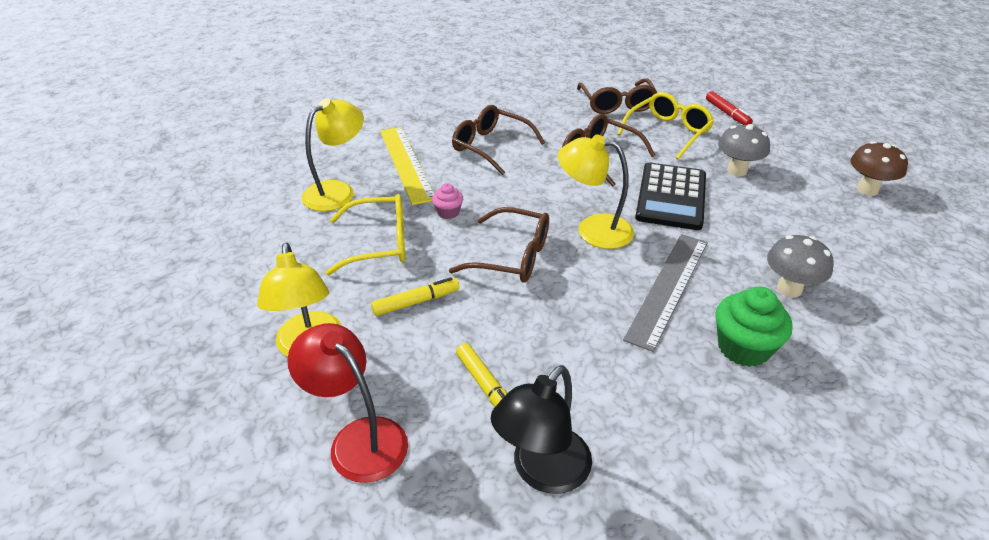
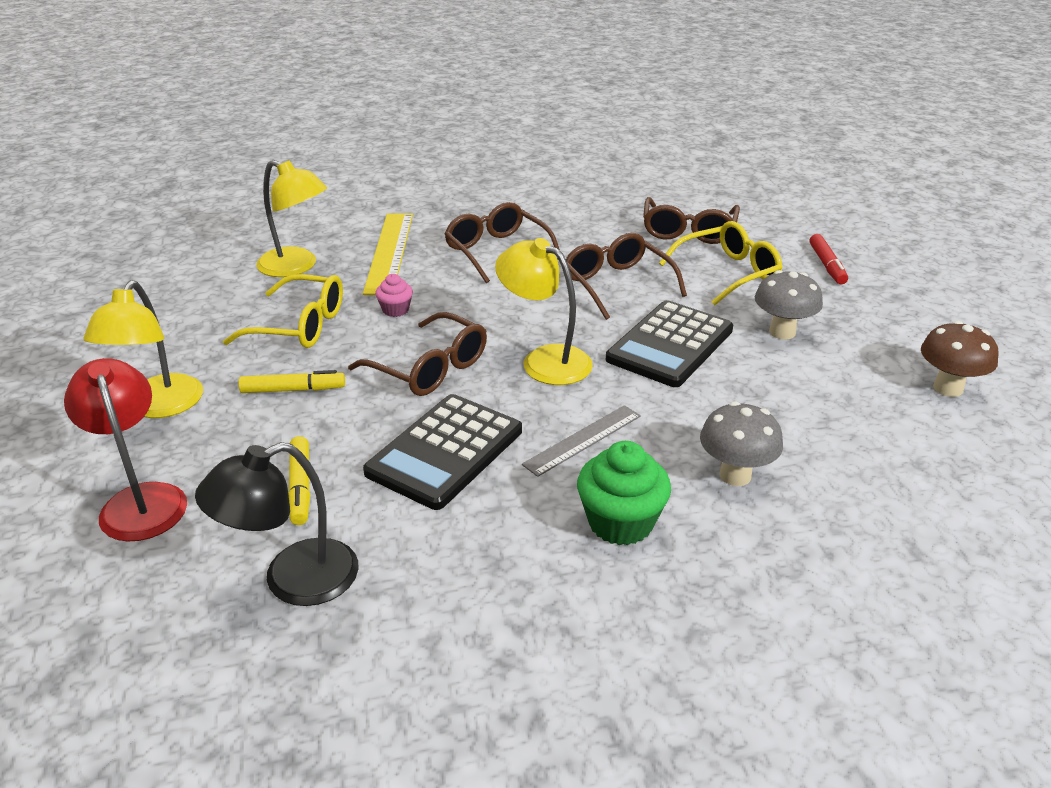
camera: 20 degrees right, 5 degrees down
(337, 191) = (296, 267): yellow lamp -> yellow lamp turned 60 degrees clockwise
(576, 324) = (445, 451): none -> black calculator
(668, 288) = (583, 440): grey ruler -> grey ruler, size x0.63

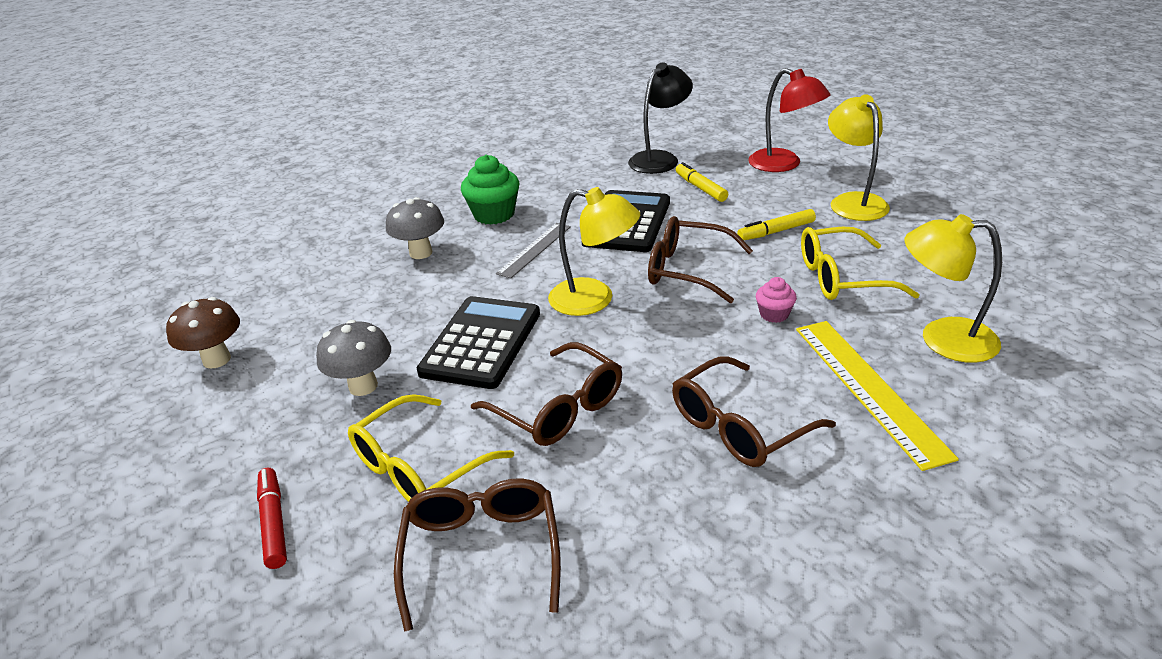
camera: 165 degrees right, 0 degrees up
(497, 251) = (739, 427): brown glasses -> brown glasses turned 105 degrees clockwise

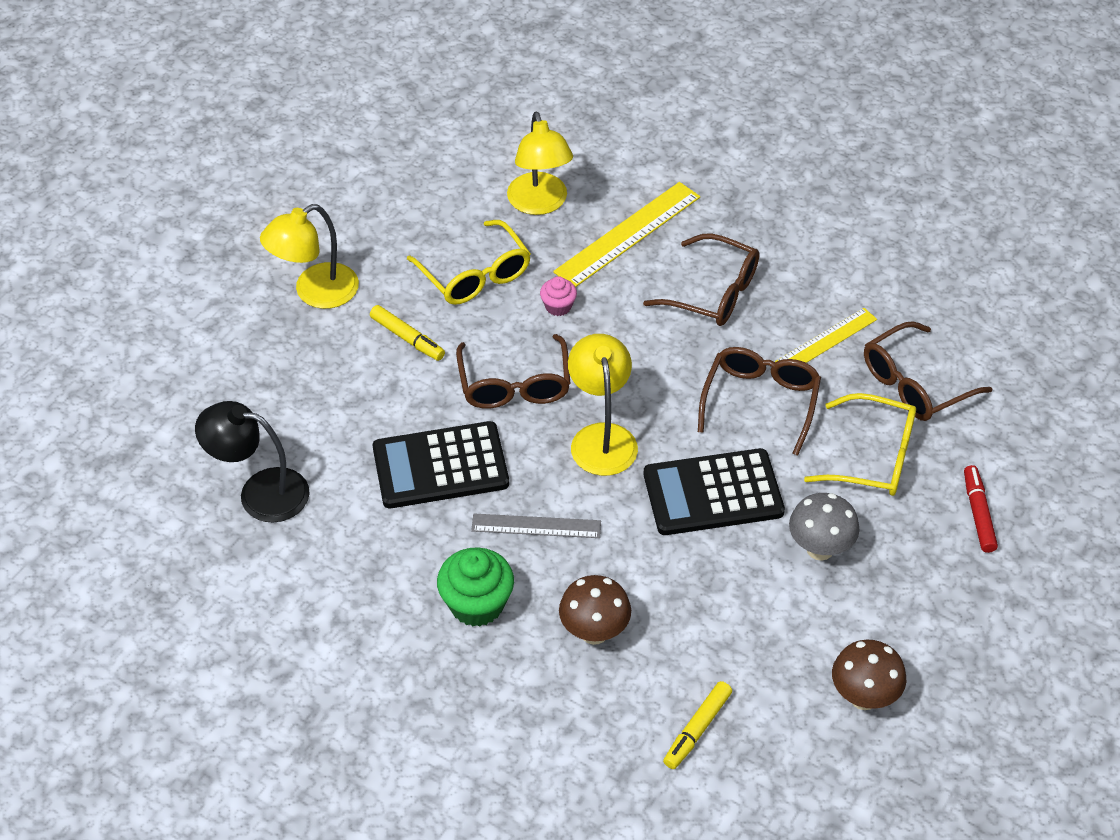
camera: 120 degrees left, 15 degrees up
(274, 523) = (978, 513): red marker -> red marker turned 135 degrees clockwise
(421, 253) = (594, 632): grey mushroom -> brown mushroom
(606, 496) = (826, 340): none -> yellow ruler
(700, 188) = (330, 427): yellow marker -> yellow marker (697, 729)
(784, 164) = (238, 368): red lamp -> none

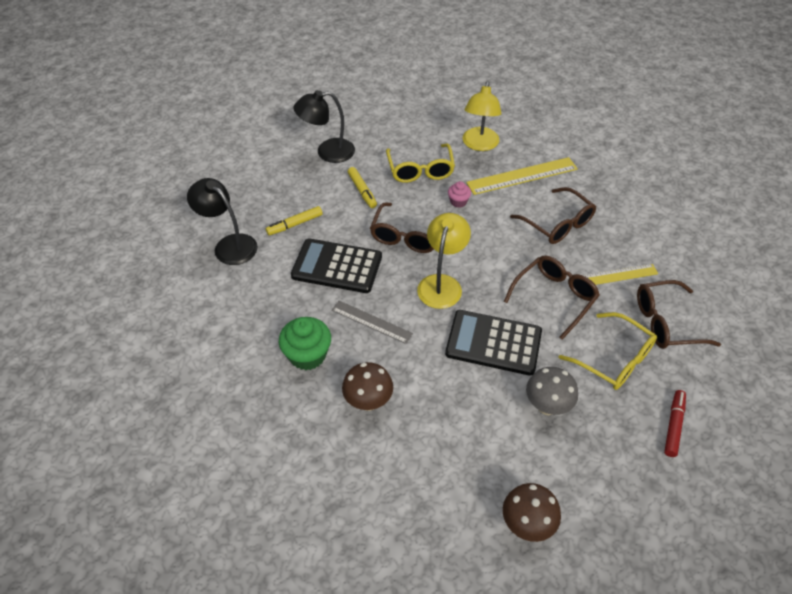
camera: 25 degrees right, 0 degrees up
(315, 293) = (327, 152): yellow lamp -> black lamp
(697, 729) = (398, 497): yellow marker -> yellow marker (295, 224)

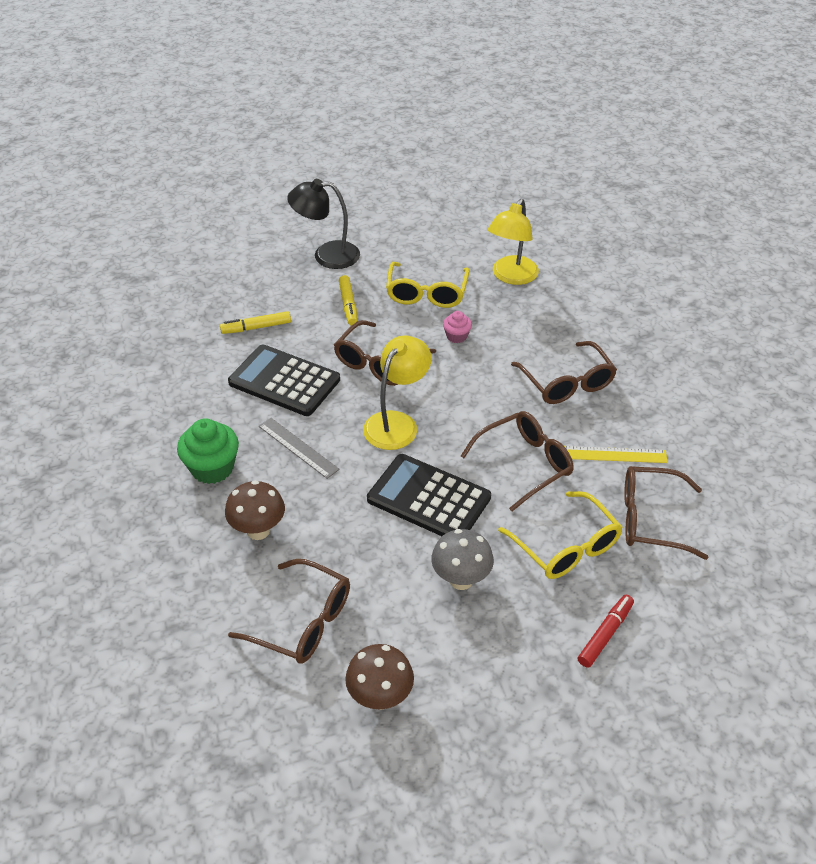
camera: 15 degrees right, 5 degrees down
(229, 245) = (175, 336): black lamp -> none
(438, 474) = (303, 622): none -> brown glasses
(522, 176) = (548, 321): yellow ruler -> none

